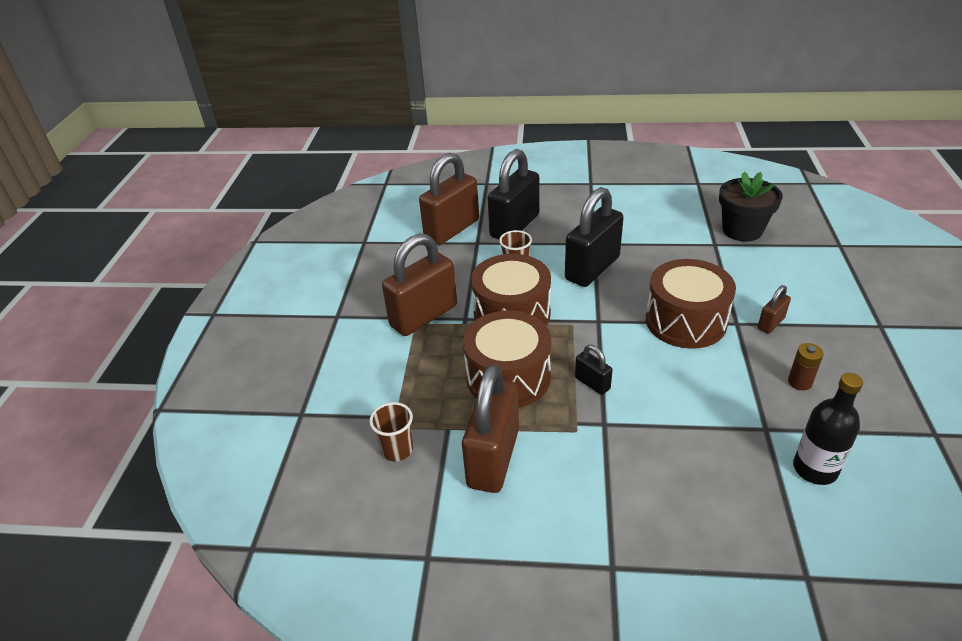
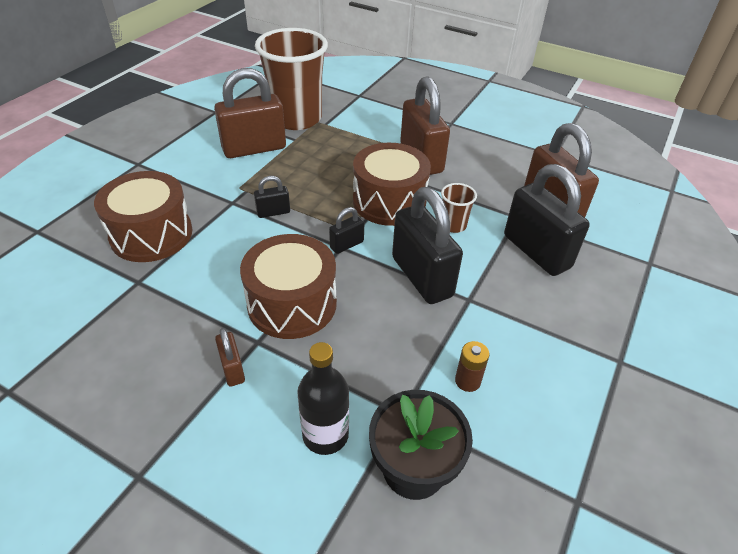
camera: 110 degrees right, 5 degrees up
(397, 450) = (296, 118): brown cup -> brown cup, size x2.37
(493, 458) = (254, 148): brown padlock -> brown padlock turned 60 degrees counterclockwise
(508, 377) = (318, 176): brown drum -> brown drum (151, 234)
(593, 318) = (346, 244): none -> black padlock
(799, 382) = (151, 336): brown battery -> brown battery (467, 381)
(815, 469) = (80, 285): black bottle -> black bottle (325, 435)

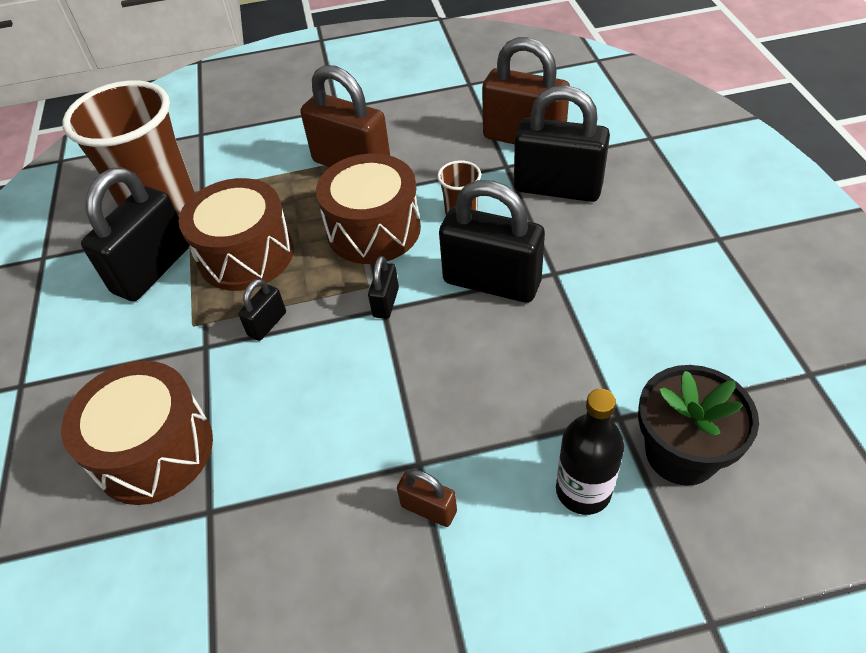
camera: 35 degrees left, 5 degrees up
(254, 148) = (152, 269): brown padlock -> black padlock
(292, 304) = (406, 400): brown drum -> brown drum (246, 255)
(467, 381) = (635, 345): brown battery -> none

